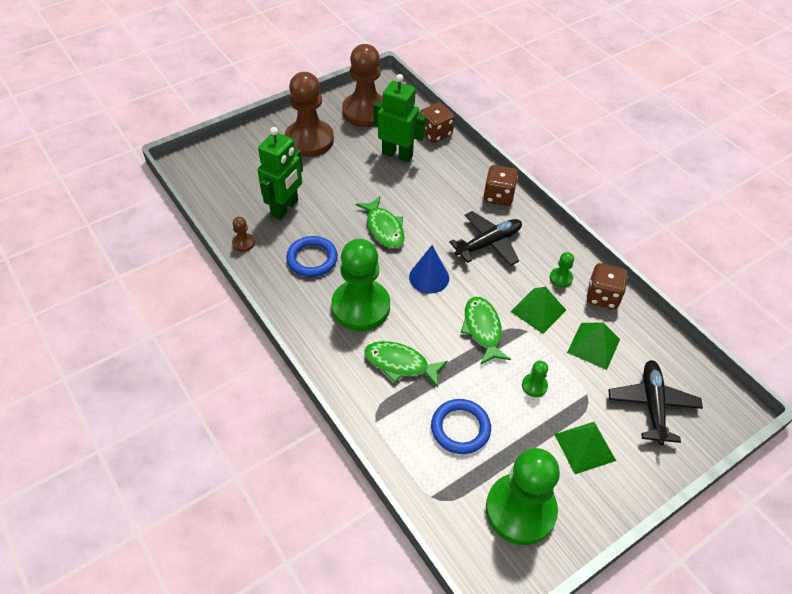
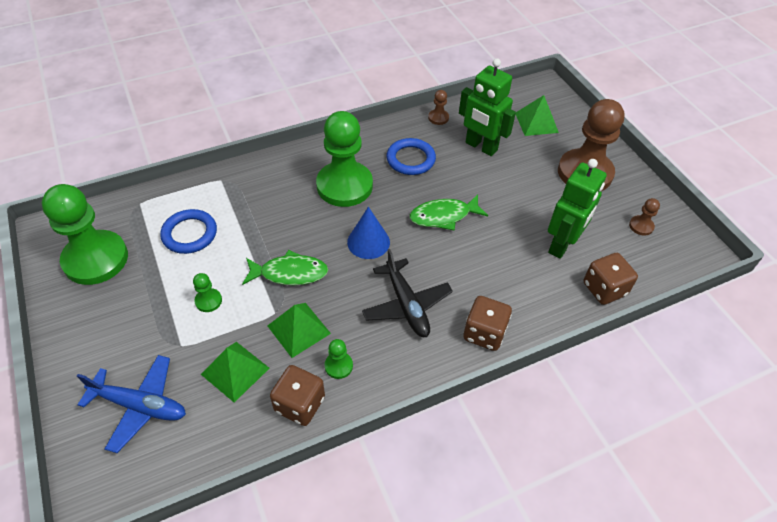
camera: 100 degrees right, 0 degrees up
(365, 112) = (641, 226): brown pawn -> brown pawn, size x0.41
(400, 364) = (272, 204): green fish -> none
(584, 447) = (125, 325): green pyramid -> green pyramid (536, 122)
(652, 405) = (140, 406): black plane -> blue plane

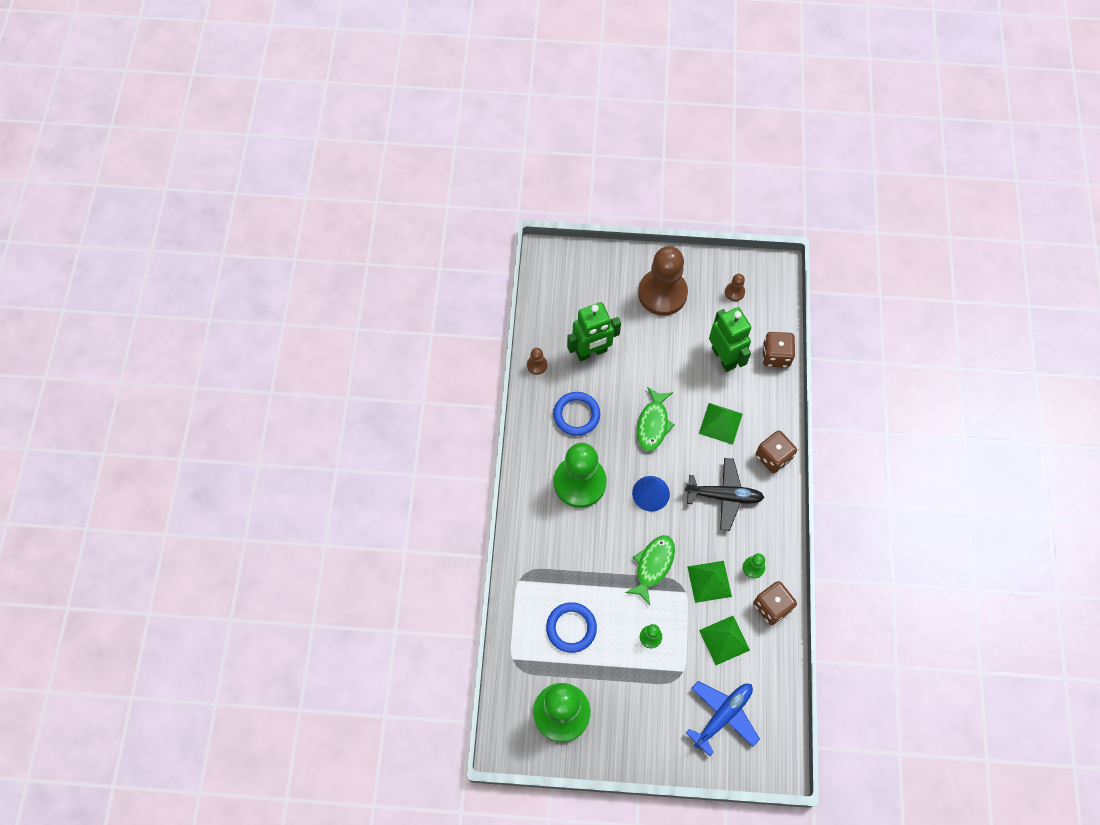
camera: 60 degrees left, 15 degrees up
(536, 122) = (586, 291): green pyramid -> green pyramid (720, 423)

